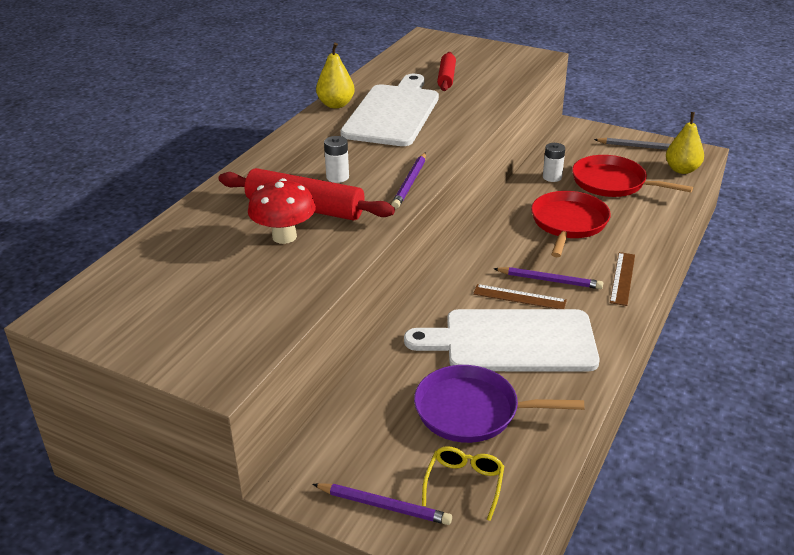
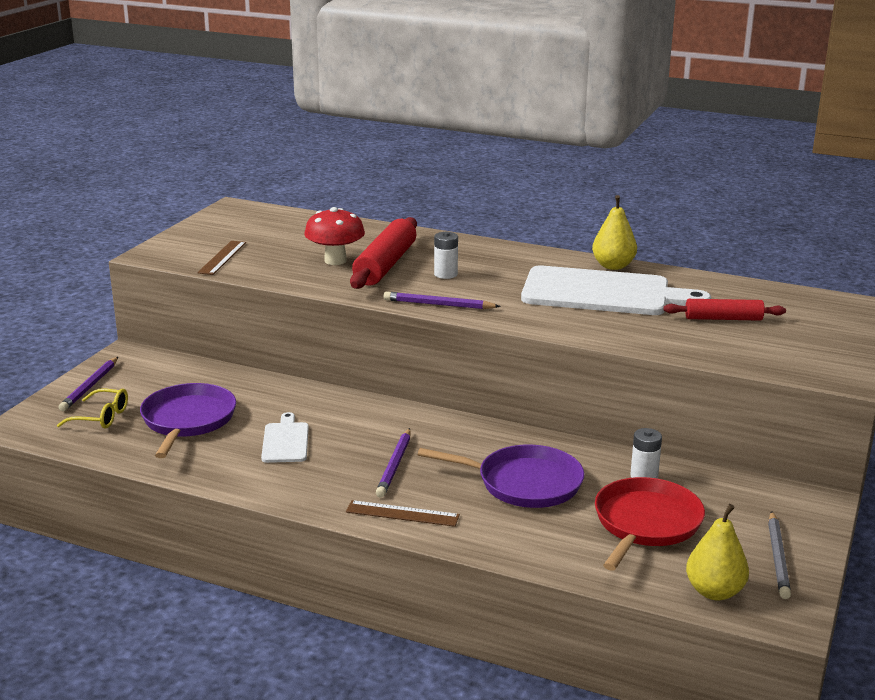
camera: 85 degrees right, 10 degrees down
(512, 341) = (285, 441): white cutting board -> white cutting board, size x0.48
(519, 297) = (361, 446): brown ruler -> brown ruler (222, 257)
(568, 223) = (524, 483): red pan -> purple pan

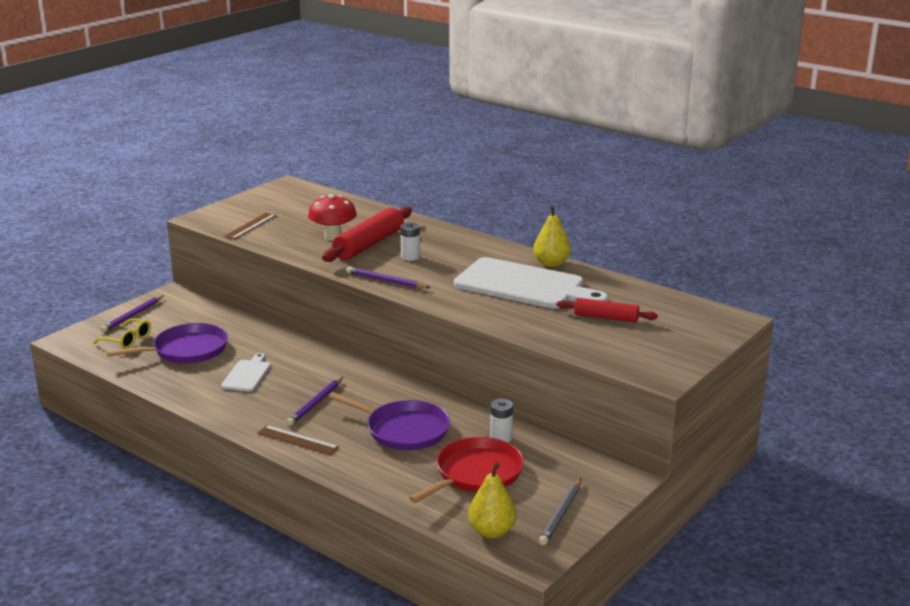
camera: 15 degrees right, 0 degrees up
(188, 420) = (186, 350): purple pan -> purple pan turned 45 degrees clockwise

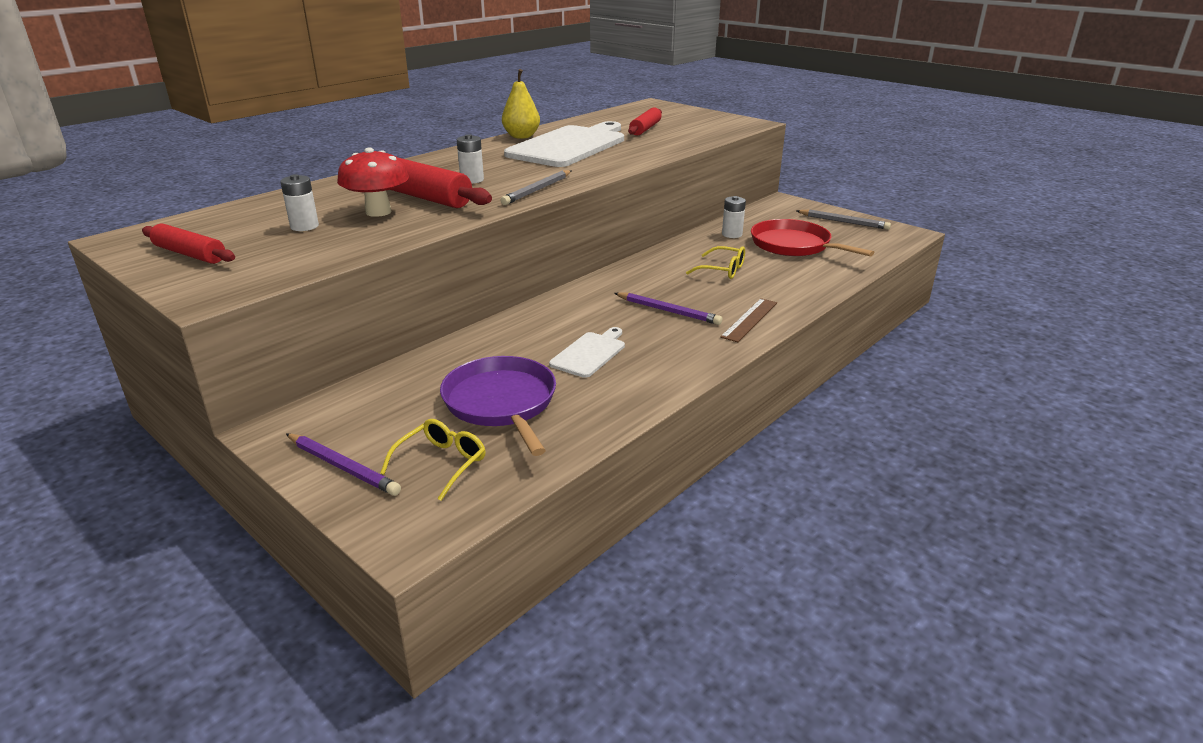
camera: 85 degrees left, 5 degrees up
(247, 374) = (590, 353): white cutting board -> white cutting board turned 105 degrees clockwise
(250, 226) = (285, 259): brown ruler -> none
(261, 203) = (189, 254): none -> red rolling pin
(305, 222) = (304, 226): none -> white battery
(386, 281) = (537, 190): purple pencil -> grey pencil
(403, 430) = (722, 270): purple pan -> yellow glasses
(492, 531) = (878, 243): yellow pear -> none

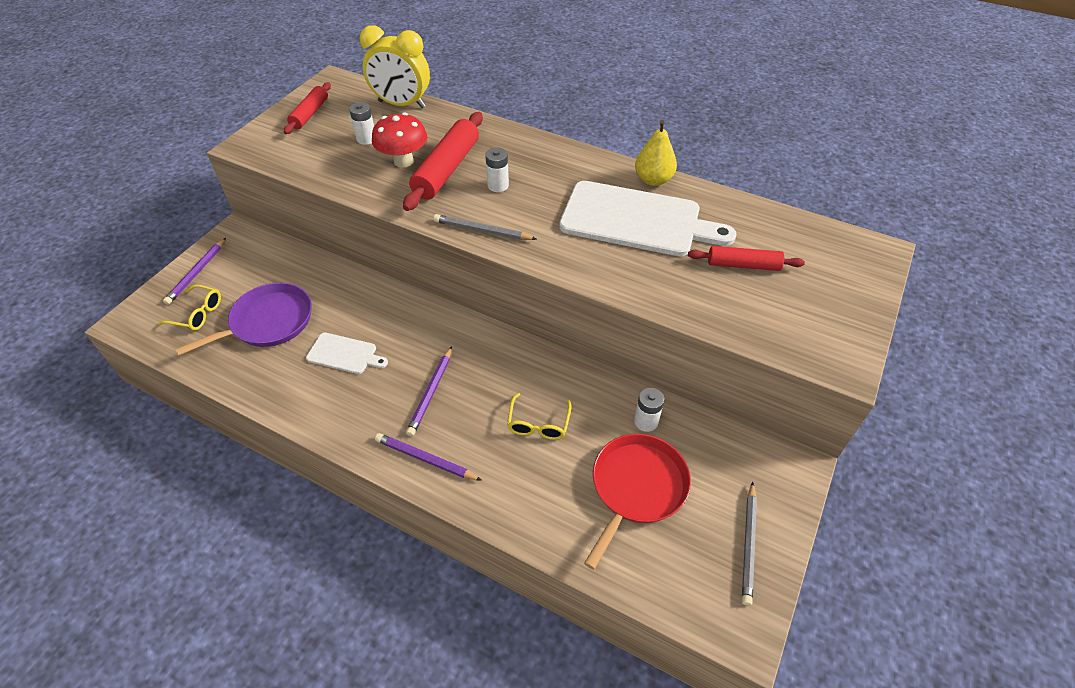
camera: 75 degrees right, 20 degrees up
(254, 207) = (402, 104): none -> yellow clock
(749, 319) = (425, 459): brown ruler -> purple pencil

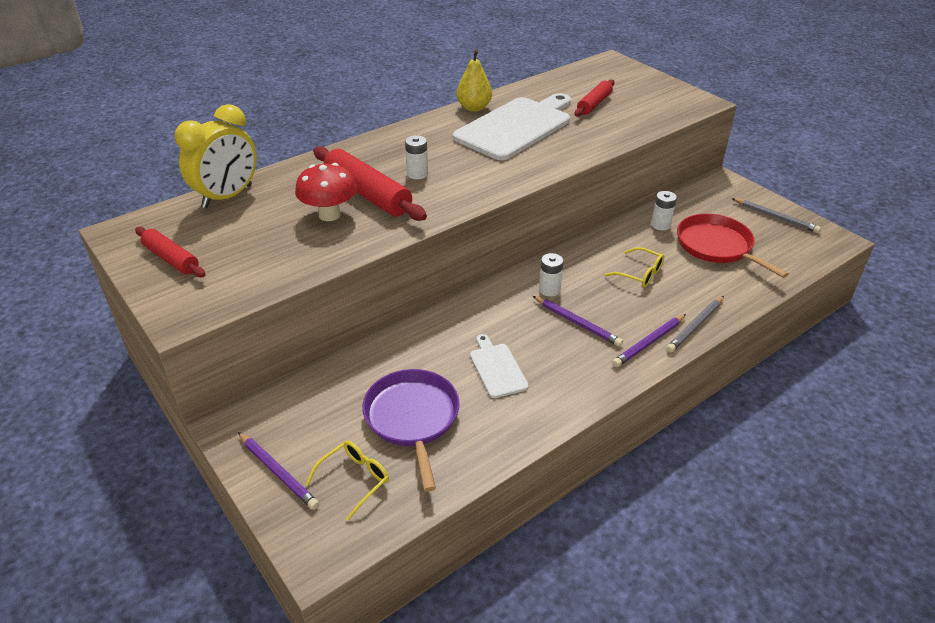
camera: 65 degrees left, 10 degrees down
(344, 354) = (497, 368): white cutting board -> white cutting board turned 60 degrees counterclockwise
(366, 139) = (266, 229): white battery -> white battery (549, 290)
(482, 231) = (473, 195): grey pencil -> grey pencil (695, 326)

